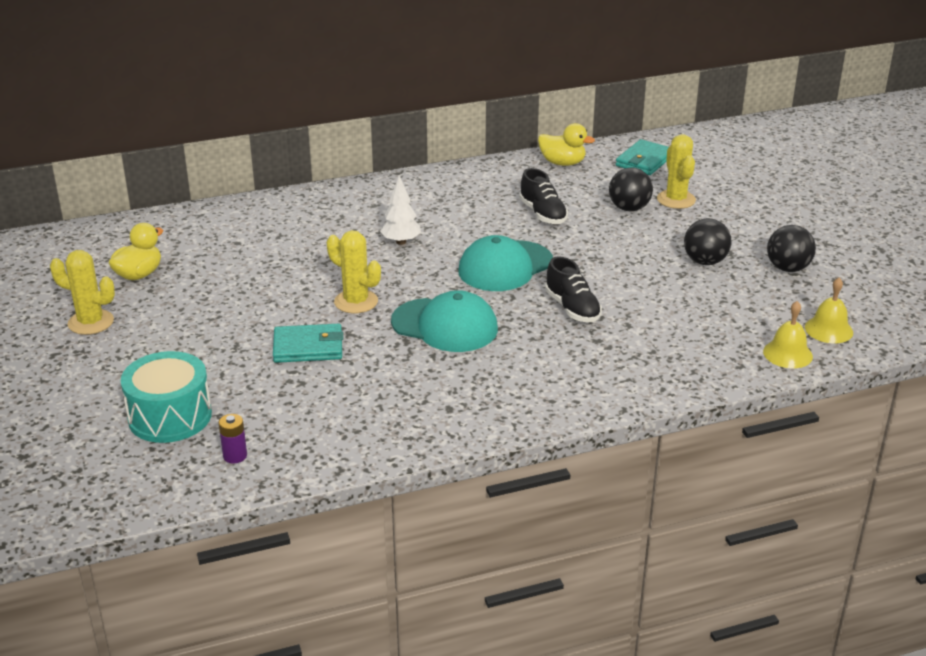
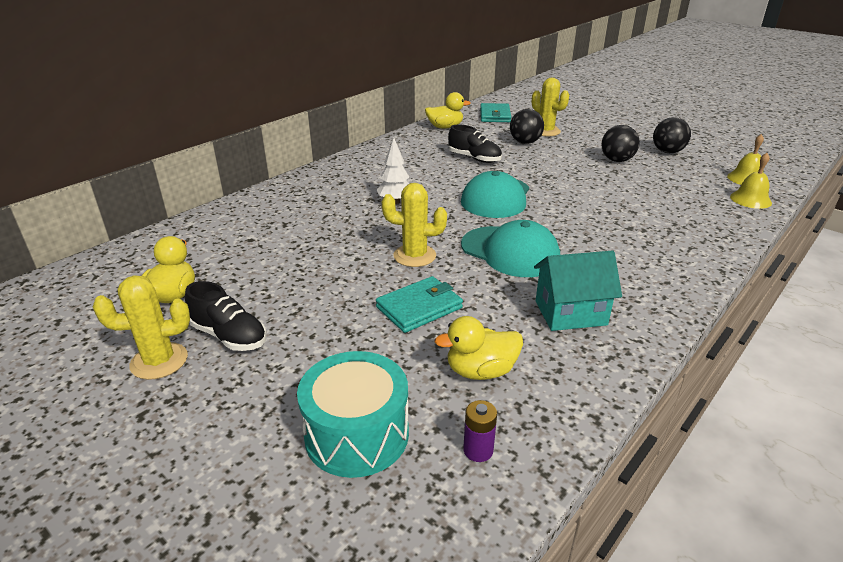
camera: 30 degrees left, 0 degrees up
(298, 409) = (480, 371): none -> yellow duck
(425, 394) = (570, 313): none -> turquoise house
(445, 325) = (510, 252): turquoise cap -> turquoise cap turned 45 degrees clockwise
(572, 308) = (581, 211): black shoe -> black shoe (229, 336)

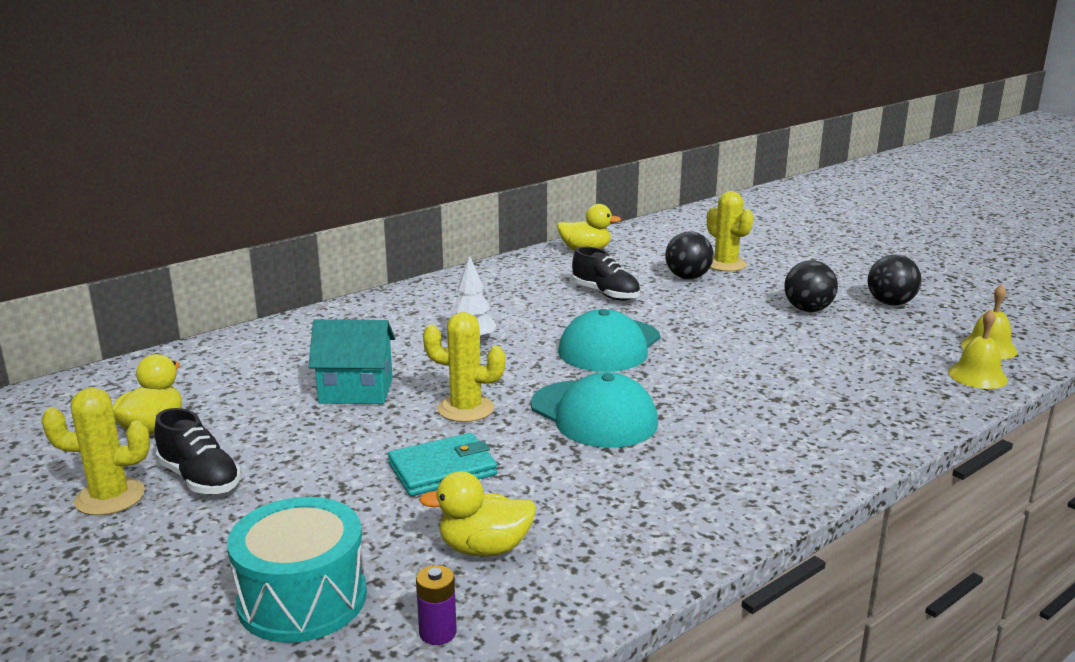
camera: 10 degrees right, 10 degrees down
(495, 115) = (663, 239): turquoise wallet -> none
(570, 313) = (635, 494): turquoise house -> turquoise house (356, 391)

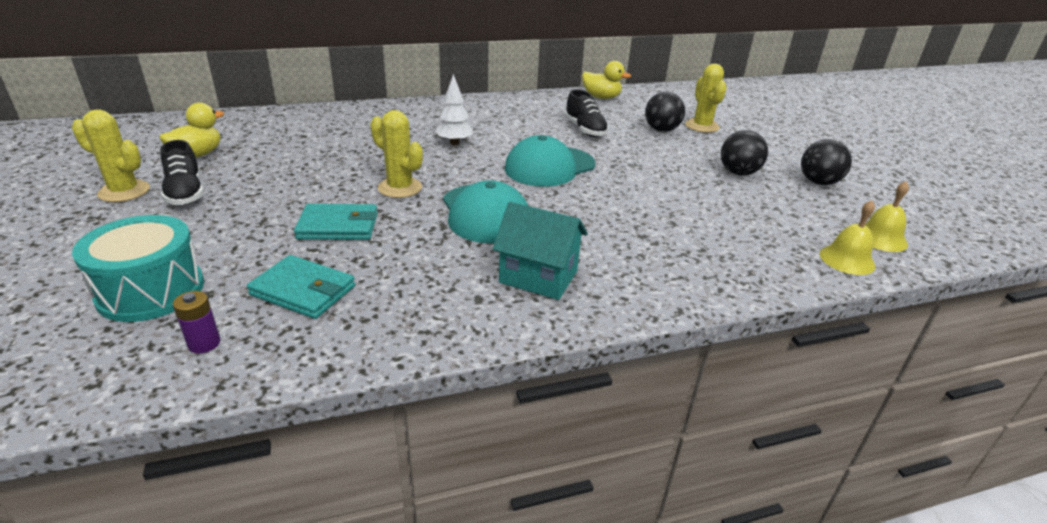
camera: 20 degrees right, 10 degrees up
(356, 391) = (342, 159): turquoise house -> turquoise house (538, 277)
(484, 548) = (303, 291): yellow duck -> turquoise wallet

